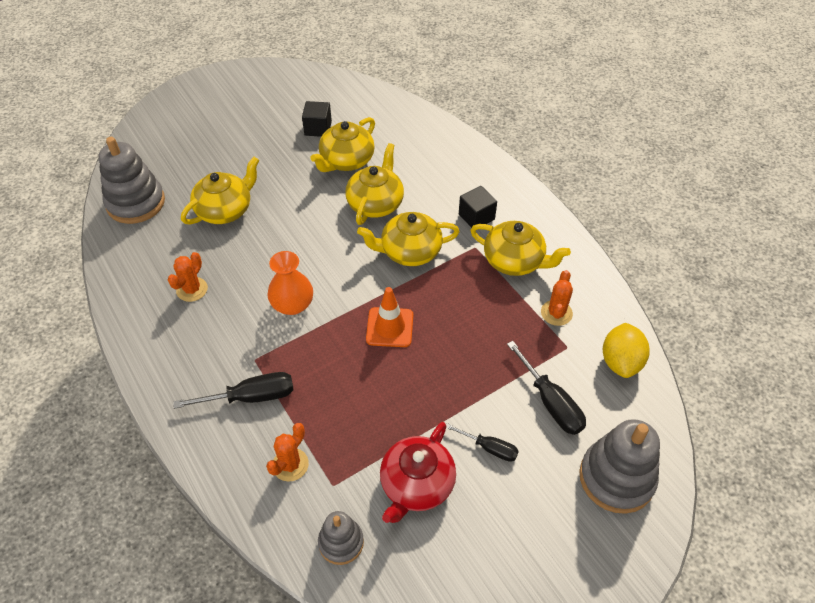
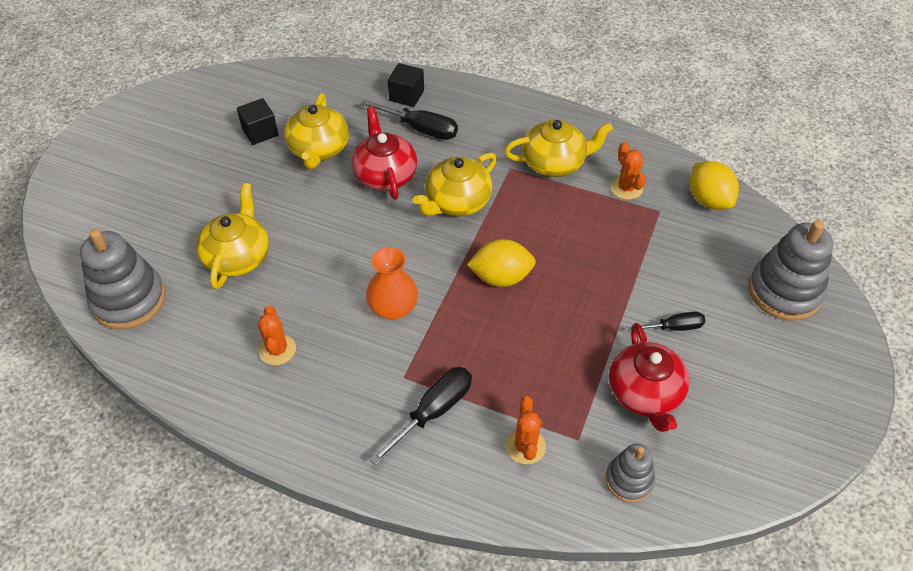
camera: 35 degrees left, 0 degrees up
(376, 203) = (385, 174): yellow teapot -> red teapot
(389, 327) = (501, 277): orange traffic cone -> yellow lemon
(476, 217) = (488, 141): black cube -> black cube (406, 95)
(550, 402) = (686, 262): black screwdriver -> black screwdriver (420, 129)

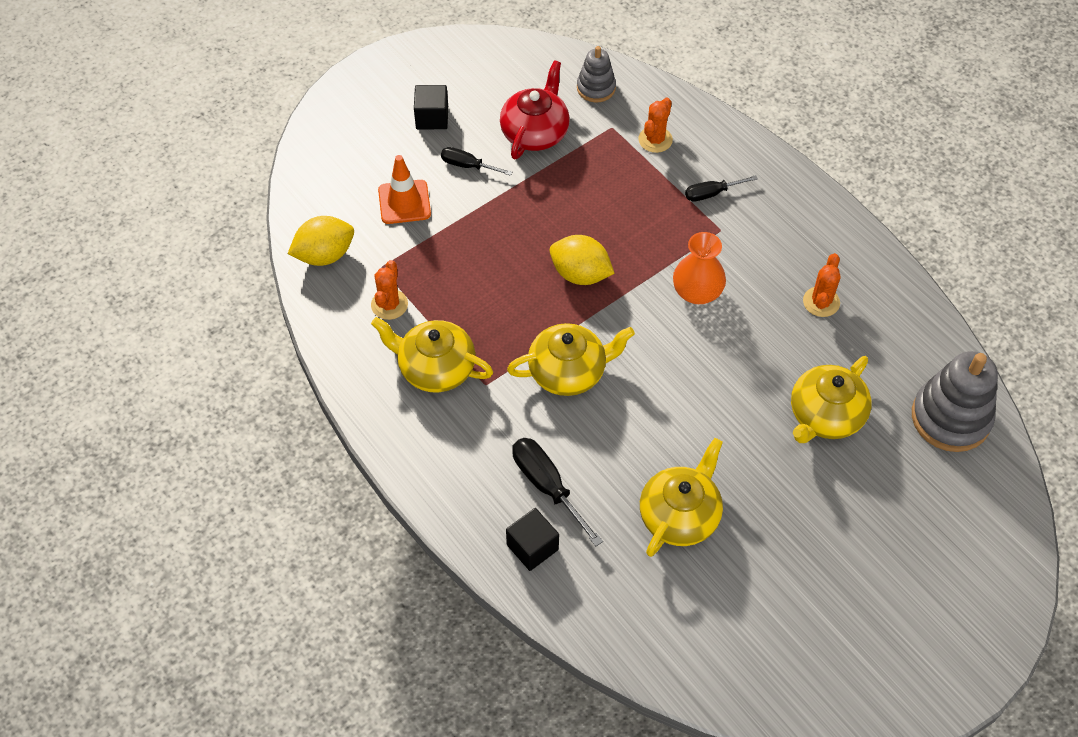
camera: 150 degrees left, 5 degrees up
(260, 132) = (739, 579): black cube -> black cube (432, 118)
(385, 174) = (623, 442): red teapot -> none
(433, 412) = (711, 193): black screwdriver -> black screwdriver, size x0.63
(693, 268) = (404, 202): none -> orange traffic cone
(708, 200) = (325, 255): yellow lemon -> yellow lemon turned 60 degrees clockwise
(784, 291) = (349, 150): grey stacking toy -> none

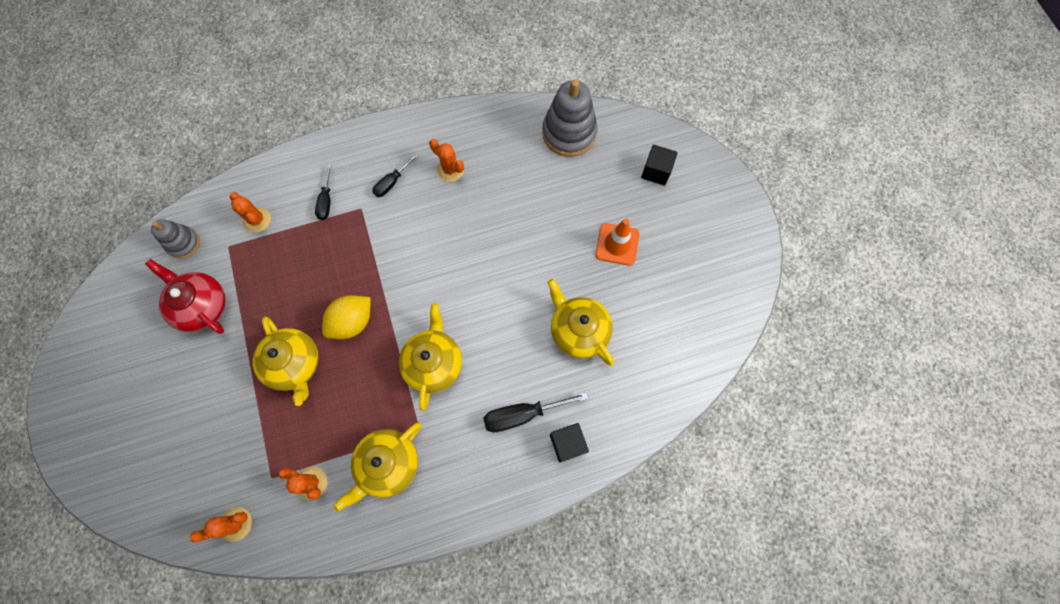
camera: 70 degrees left, 15 degrees up
(325, 255) = (236, 524): yellow lemon -> orange cactus
(404, 202) = (216, 436): orange traffic cone -> orange traffic cone (617, 244)
(432, 118) = (140, 383): black cube -> black cube (656, 171)
(468, 166) = (206, 371): black screwdriver -> black screwdriver (392, 182)
(697, 292) = (406, 246): orange vase -> none
(825, 415) = (538, 206): yellow teapot -> yellow teapot (294, 364)

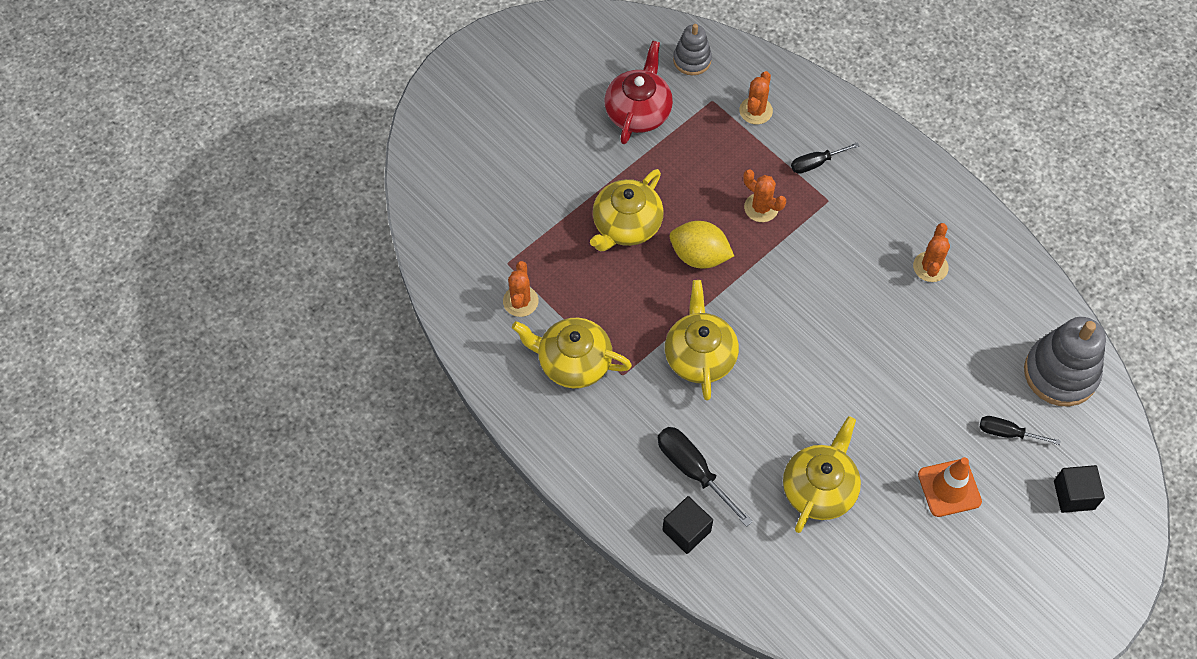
camera: 65 degrees right, 10 degrees down
(236, 524) = (451, 255): orange cactus -> orange cactus (761, 208)
(392, 182) = (877, 215): black screwdriver -> black screwdriver (1007, 433)
(434, 363) = (700, 356): yellow teapot -> yellow teapot turned 75 degrees counterclockwise

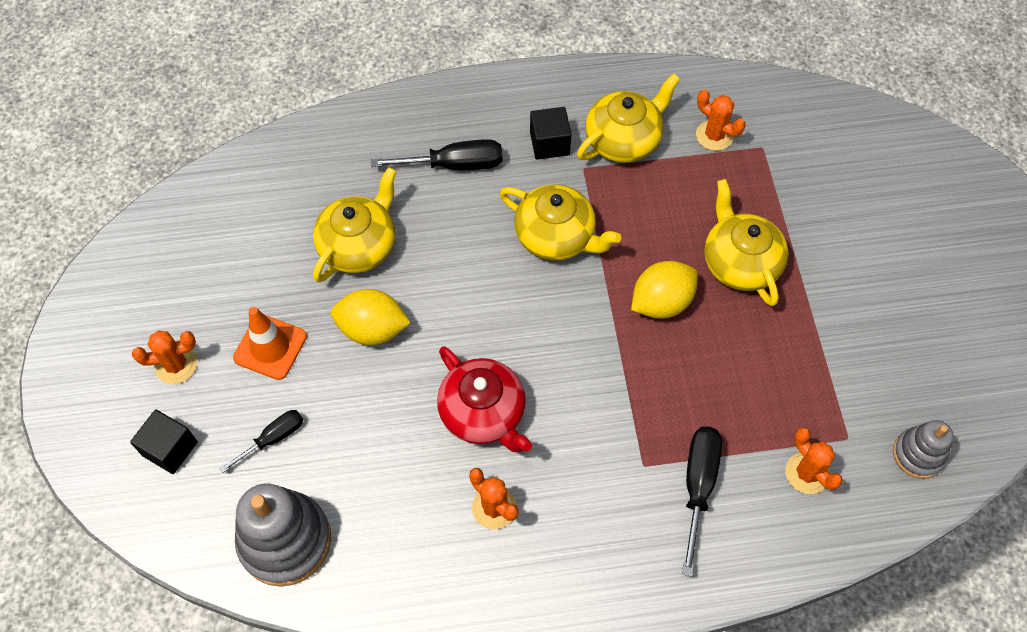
camera: 125 degrees right, 0 degrees up
(638, 111) = (875, 357): red teapot -> red teapot (483, 413)
(686, 531) = (408, 129): black cube -> black cube (549, 143)
(761, 208) = (679, 394): orange cactus -> orange cactus (176, 365)
(816, 163) = (698, 486): black screwdriver -> black screwdriver, size x1.59
(819, 489) = (359, 245): yellow teapot -> yellow teapot turned 120 degrees counterclockwise
(877, 428) = (372, 329): none -> yellow lemon

